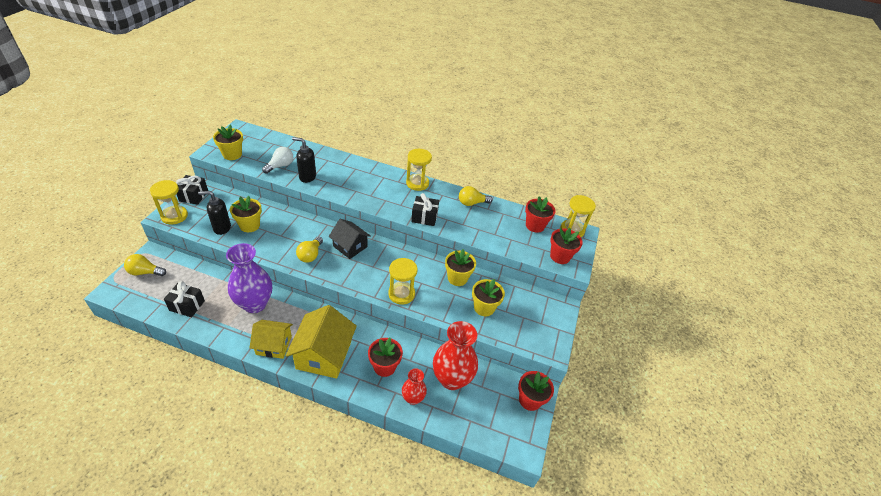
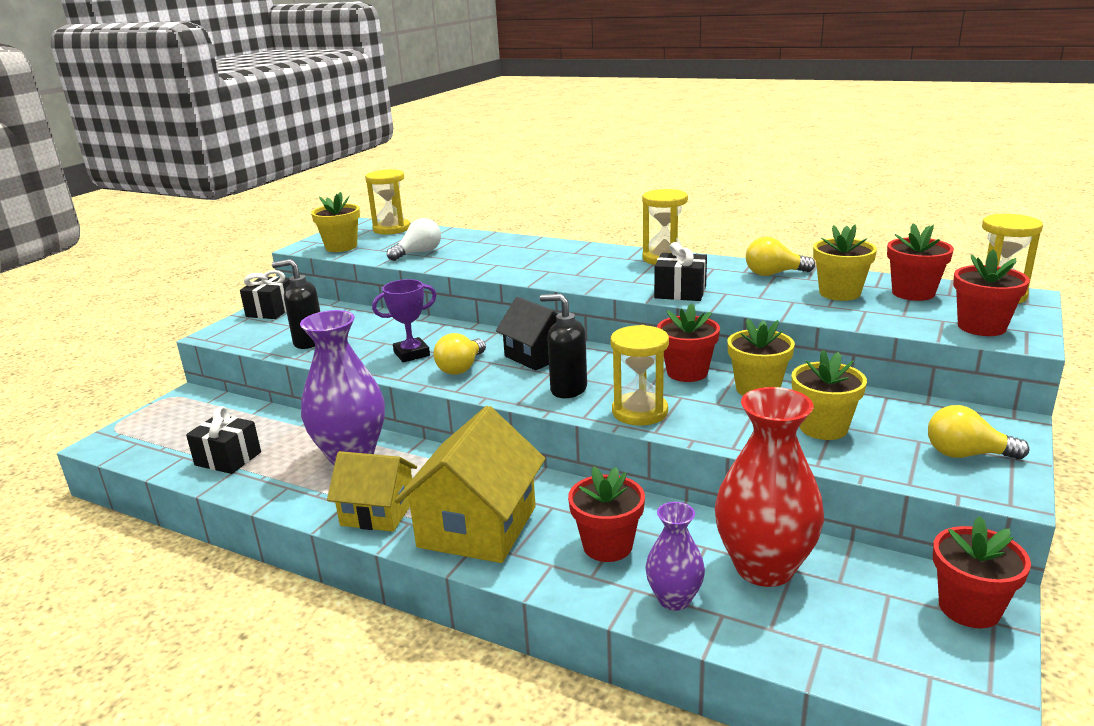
camera: 15 degrees right, 20 degrees down
(145, 272) = (169, 418): yellow light bulb -> yellow light bulb (966, 454)
(174, 216) = (233, 332): yellow hourglass -> yellow hourglass (391, 229)
(249, 225) = (357, 338): yellow flower pot -> yellow flower pot (839, 293)
(282, 241) = (411, 354): none -> purple trophy
(307, 177) = (463, 261): black soap dispenser -> black soap dispenser (568, 389)
(413, 398) = (674, 599): red vase -> purple vase
(425, 264) = (687, 372): none -> red flower pot

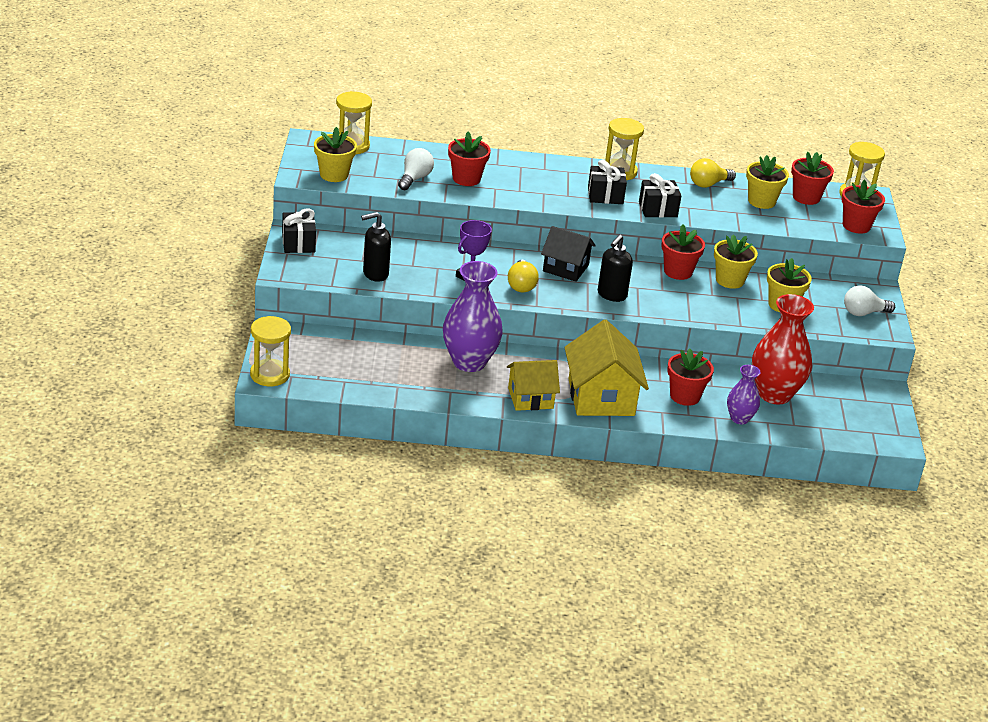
camera: 30 degrees left, 10 degrees up
(228, 459) = (381, 378): black gift -> black gift (605, 195)
(568, 389) = (611, 295): black soap dispenser -> black soap dispenser turned 60 degrees counterclockwise
(640, 412) = (670, 307): yellow hourglass -> yellow hourglass (270, 375)
(966, 454) = (863, 313): yellow light bulb -> white light bulb
(969, 608) = (879, 398): red flower pot -> red flower pot (466, 178)

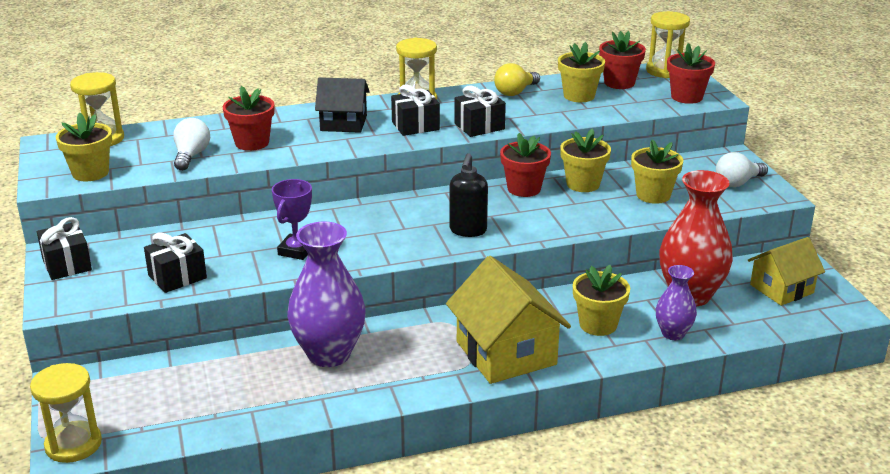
camera: 15 degrees left, 5 degrees down
(375, 274) = (177, 277): black soap dispenser -> black gift
(521, 285) = (360, 245): yellow light bulb -> none
(530, 398) = (424, 378): yellow house -> yellow house (781, 289)
(565, 268) = (401, 215): black house -> black house (343, 123)
(685, 396) = (598, 324): red flower pot -> yellow flower pot

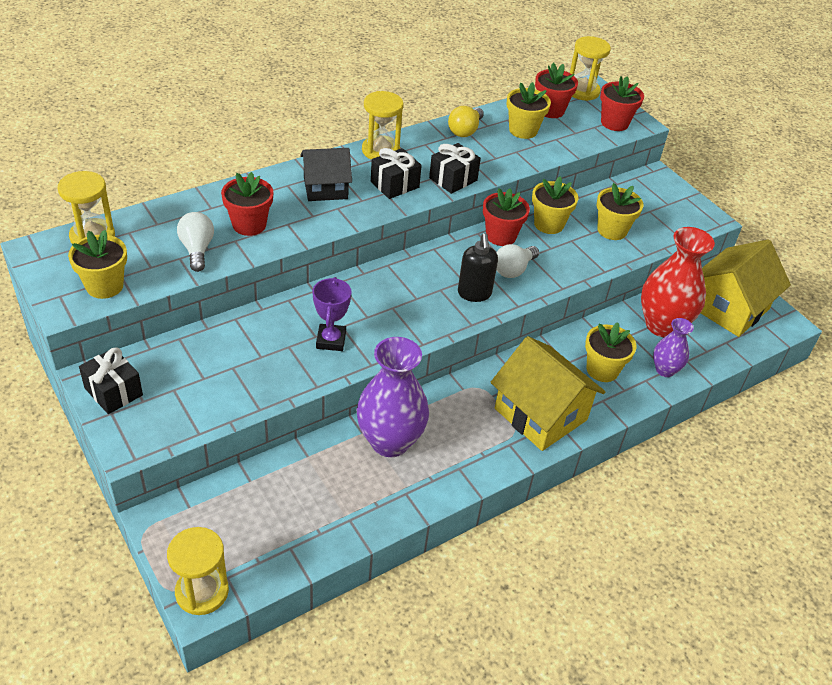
camera: 20 degrees left, 15 degrees up
(177, 277) = (232, 390): black gift -> none
(737, 183) = (673, 207): white light bulb -> white light bulb (513, 270)
(781, 289) = (729, 308): yellow house -> yellow house, size x1.57

